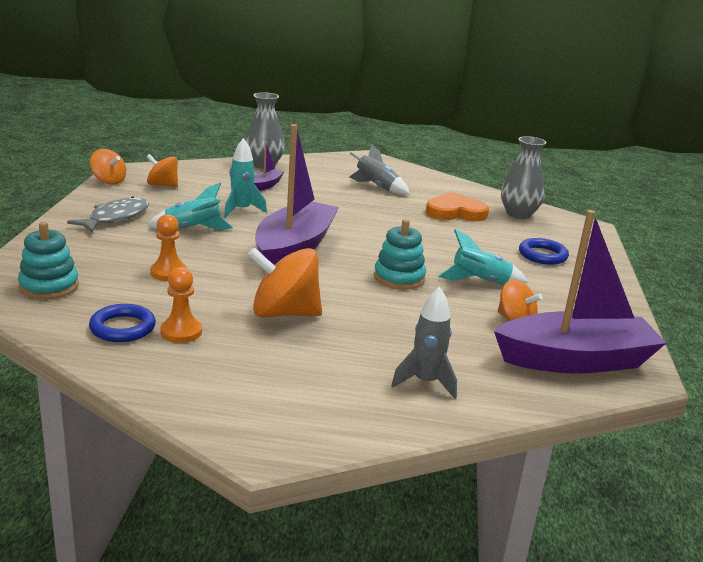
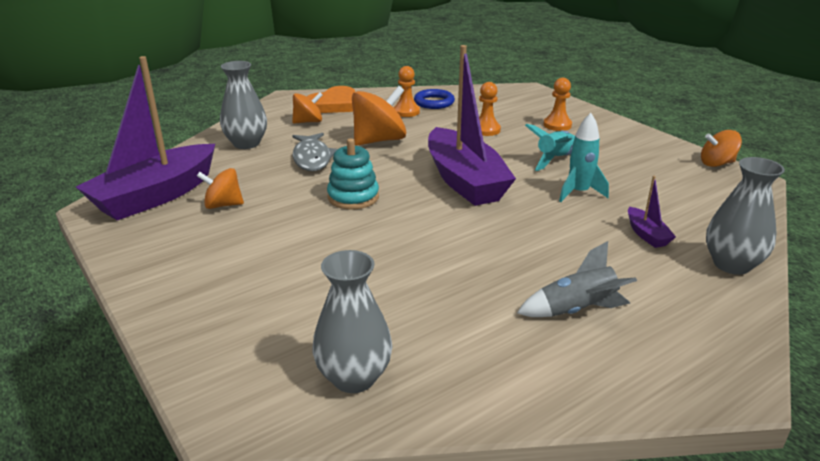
camera: 140 degrees right, 5 degrees up
(49, 286) = (511, 100): turquoise stacking toy -> none
(102, 246) = (557, 125): none -> orange pawn
(115, 218) = (611, 142): grey fish -> grey fish (312, 158)
(162, 185) = (686, 182): orange spinning top -> orange spinning top (308, 122)
(425, 382) = (246, 143): grey rocket -> grey vase
(455, 212) = (428, 320): orange heart -> orange heart (333, 104)
(480, 282) = (286, 228): turquoise rocket -> none
(542, 255) = (255, 301): blue ring -> none

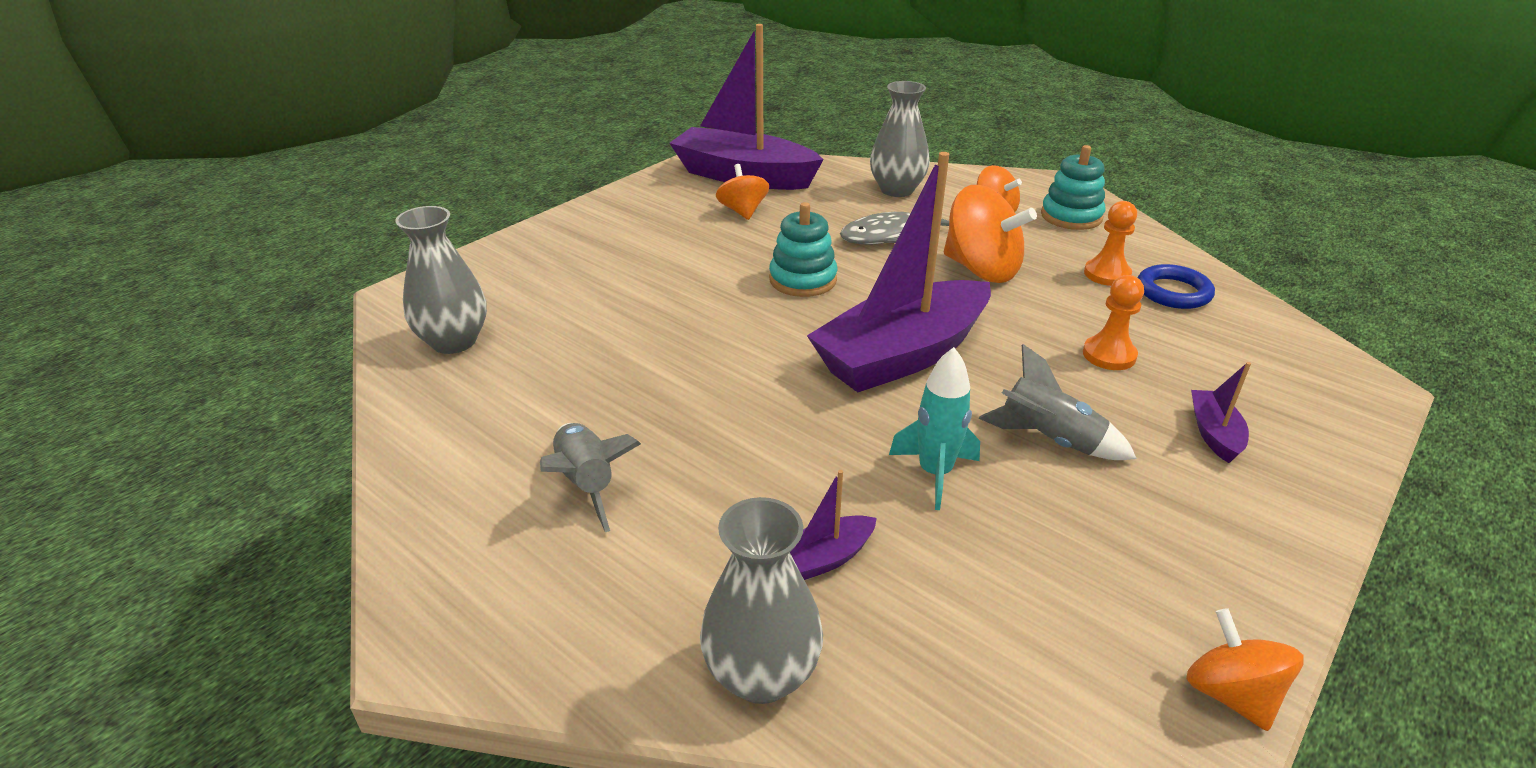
camera: 75 degrees right, 5 degrees up
(333, 104) = (1071, 216): orange heart -> turquoise stacking toy
(555, 159) = (1050, 440): turquoise rocket -> grey rocket
(557, 125) = (1214, 434): orange pawn -> purple boat

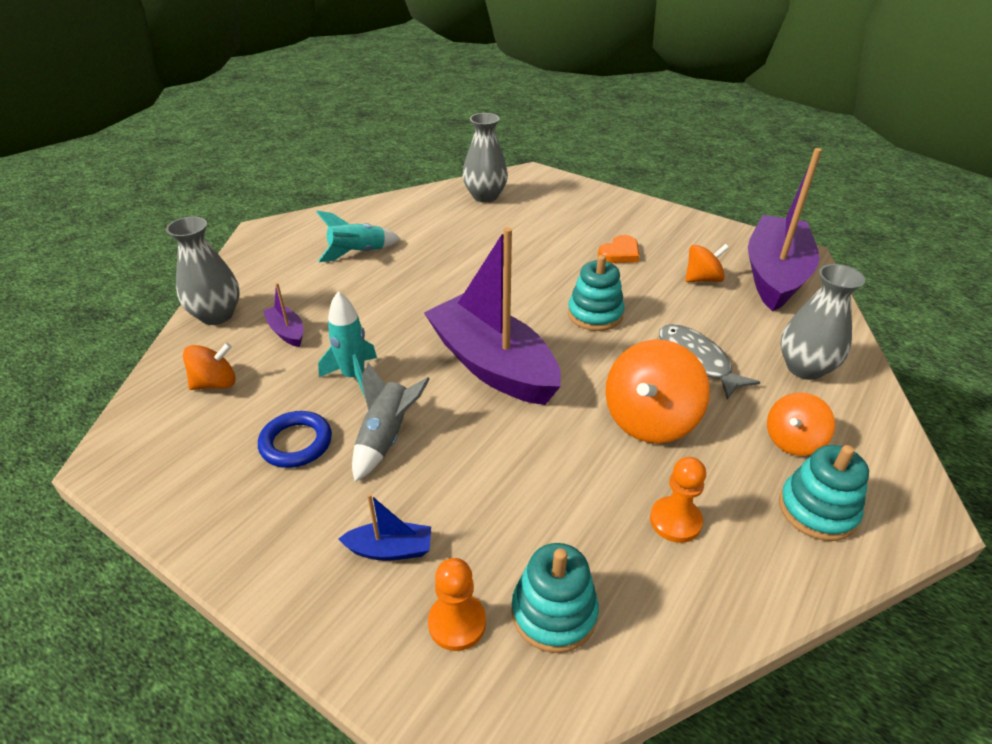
camera: 85 degrees right, 5 degrees up
(587, 484) = (358, 253): grey rocket -> turquoise rocket
(672, 250) = (620, 253): none -> orange heart
(1109, 355) = (510, 495): orange pawn -> orange pawn (457, 623)
(1173, 292) = (652, 578): blue ring -> blue ring (296, 443)
(1214, 434) = (390, 549): purple boat -> blue boat
(1230, 694) = (138, 490): orange spinning top -> orange spinning top (215, 383)
(1233, 341) = (554, 612): none -> turquoise stacking toy

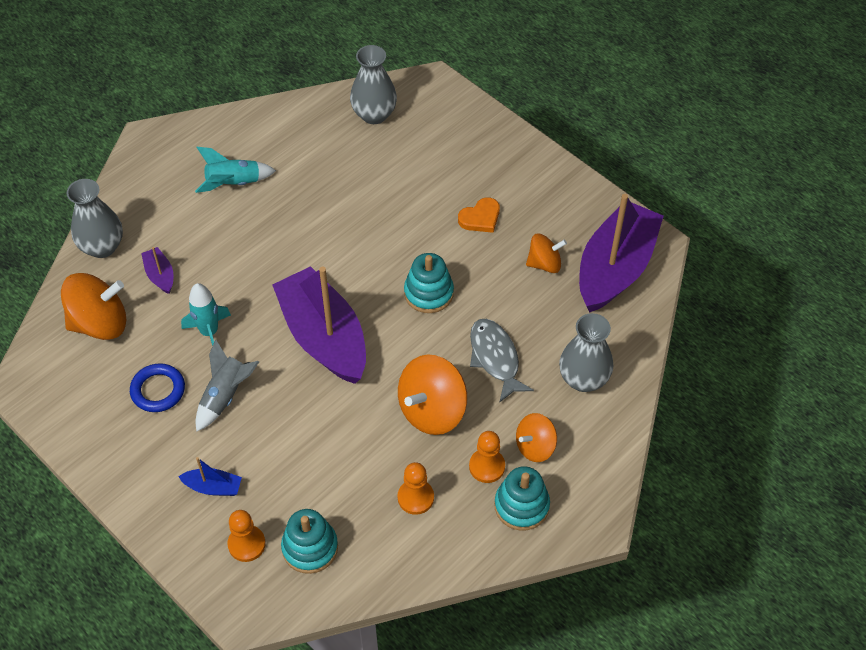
camera: 10 degrees right, 15 degrees up
(215, 383) = (100, 323): orange spinning top -> orange spinning top, size x1.67
(747, 470) = (487, 466): none -> orange pawn

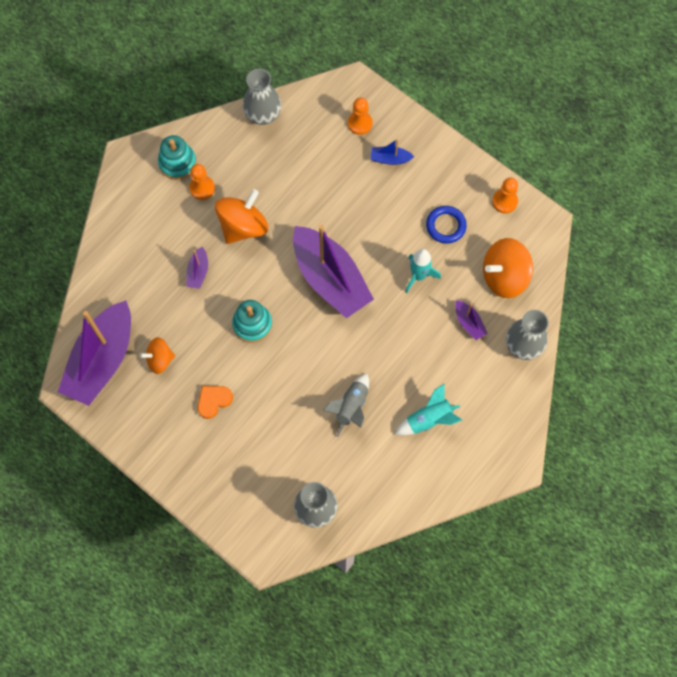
camera: 175 degrees right, 15 degrees up
(225, 396) = (395, 225): grey rocket -> grey rocket (351, 407)
(310, 548) = (317, 124): turquoise stacking toy -> none
(415, 497) = (250, 163): orange pawn -> orange pawn (504, 201)
(495, 358) = (198, 272): grey fish -> purple boat
(535, 446) = (168, 205): orange spinning top -> none
(583, 379) = (132, 260): grey vase -> grey vase (263, 115)

